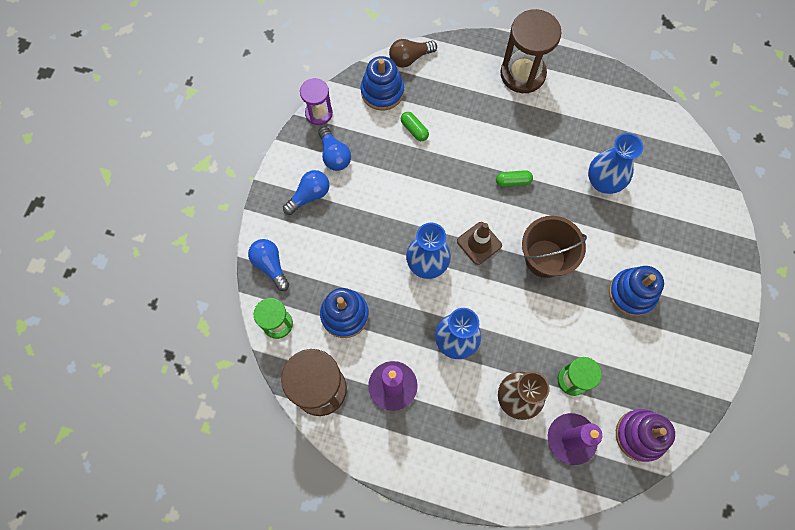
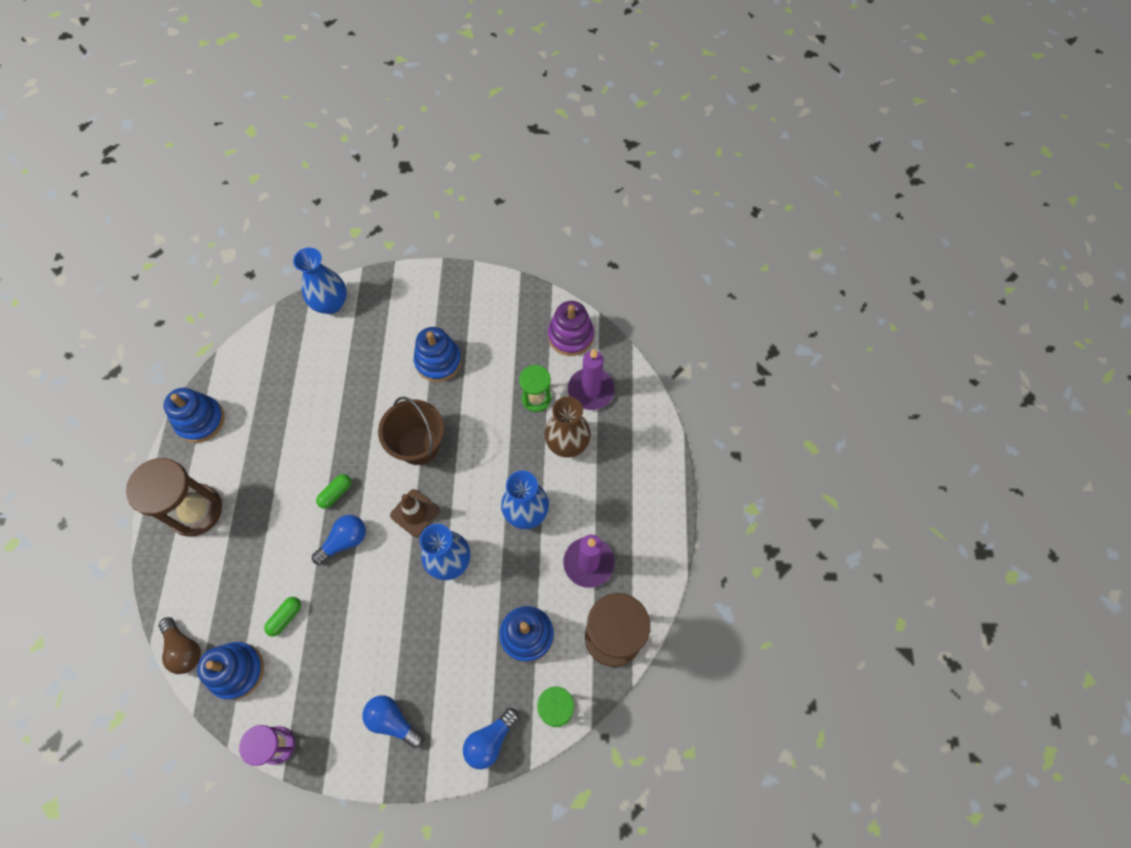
camera: 105 degrees left, 5 degrees down
(334, 155) = (334, 706): blue light bulb -> blue light bulb (344, 541)
(513, 181) = (336, 493): green capsule -> green capsule turned 60 degrees clockwise
(603, 182) = (322, 405): blue vase -> blue vase (331, 304)
(606, 84) = (200, 420): none -> blue stacking toy

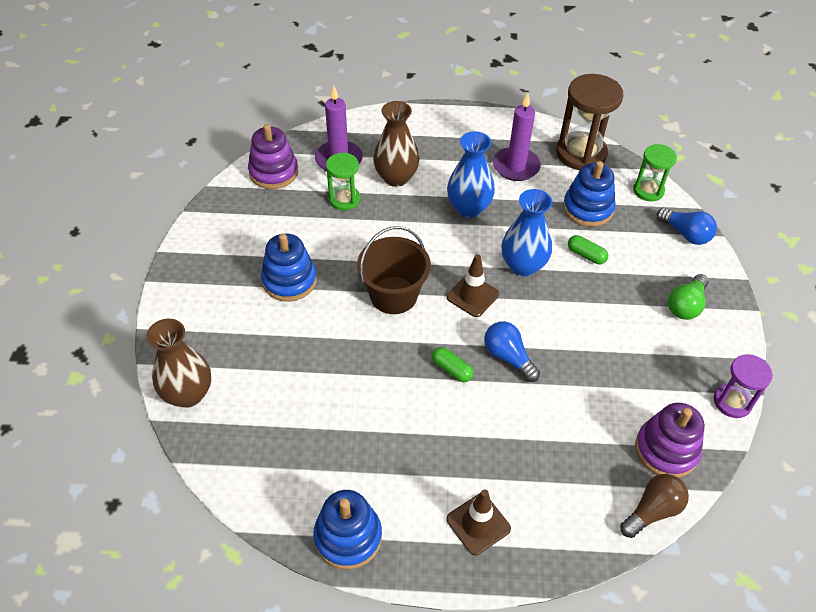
camera: 90 degrees left, 15 degrees down
(195, 510) = (478, 524): brown hourglass -> brown traffic cone
(237, 671) = (666, 450): blue stacking toy -> purple stacking toy
(285, 617) = (600, 407): green capsule -> green capsule (586, 255)
(331, 304) = (188, 394): blue vase -> brown vase
(393, 721) = (686, 305): blue light bulb -> green light bulb

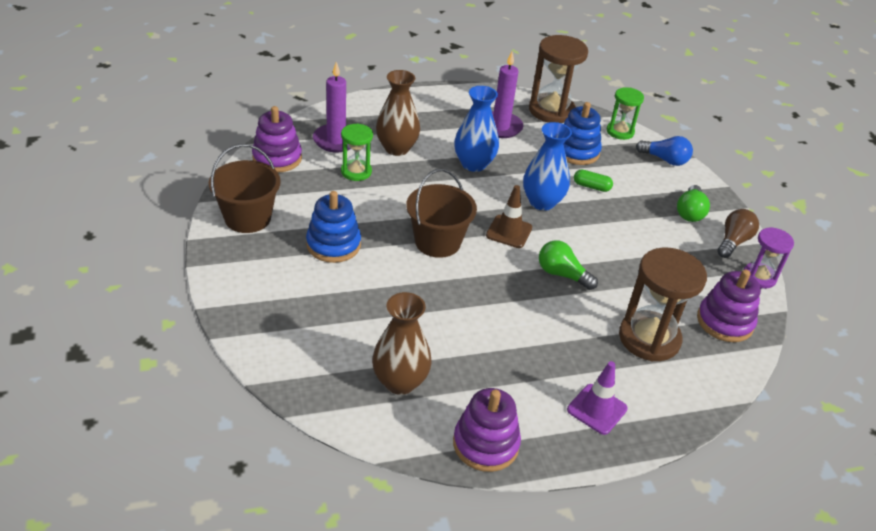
camera: 20 degrees left, 10 degrees down
(188, 394) = (275, 355): brown vase -> brown vase (400, 382)
(220, 236) = (248, 218): none -> brown bucket
(348, 537) = (485, 444): blue stacking toy -> purple stacking toy
(452, 369) = (517, 292): green capsule -> none
(478, 524) = (597, 409): brown traffic cone -> purple traffic cone
(508, 357) = (562, 274): blue light bulb -> green light bulb
(571, 453) = (649, 338): none -> brown hourglass
(652, 511) = (735, 369): brown light bulb -> brown light bulb (733, 242)

